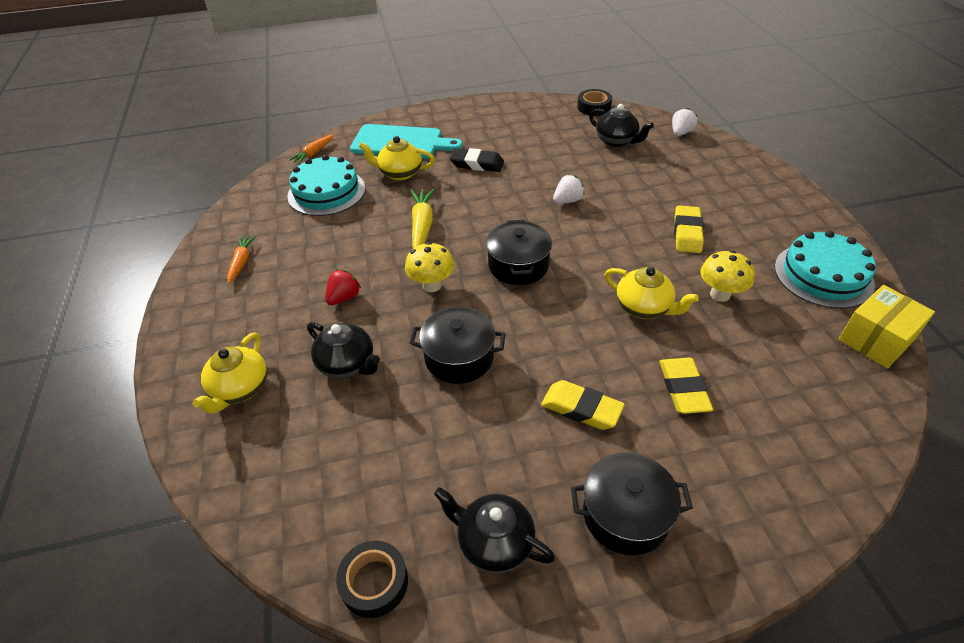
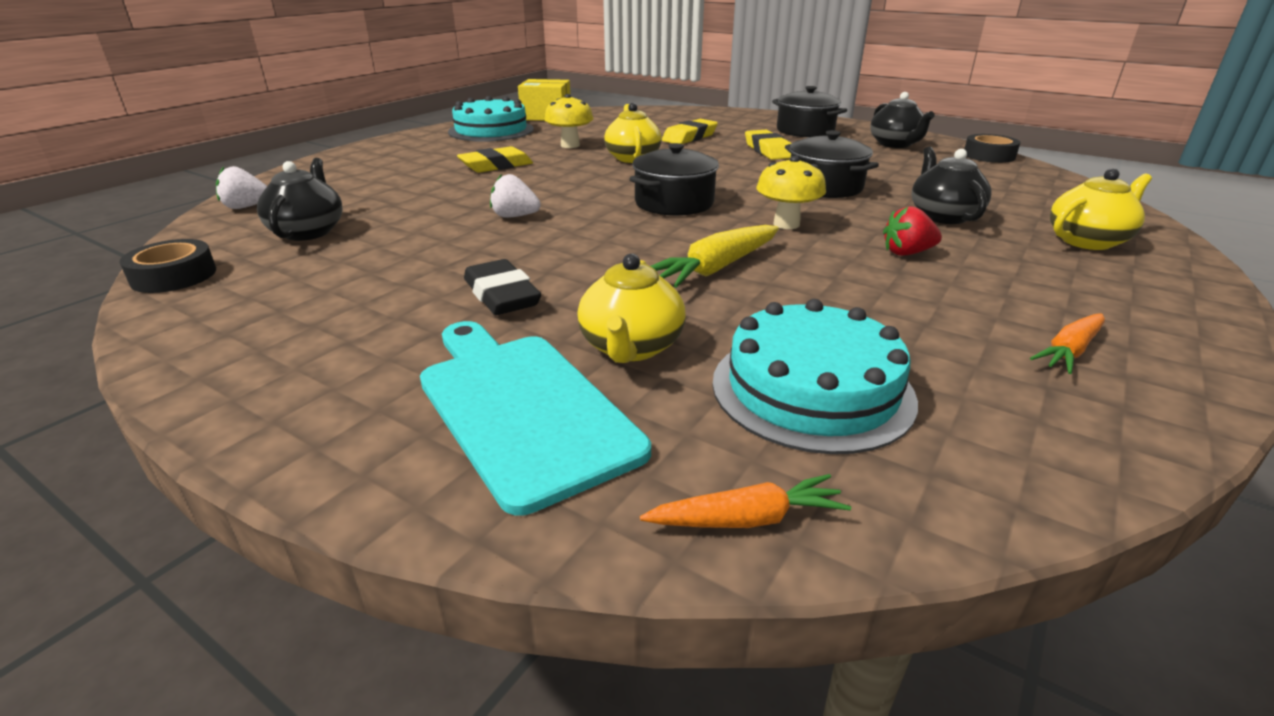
camera: 135 degrees left, 15 degrees down
(400, 173) = (631, 347): yellow teapot -> yellow teapot turned 45 degrees clockwise

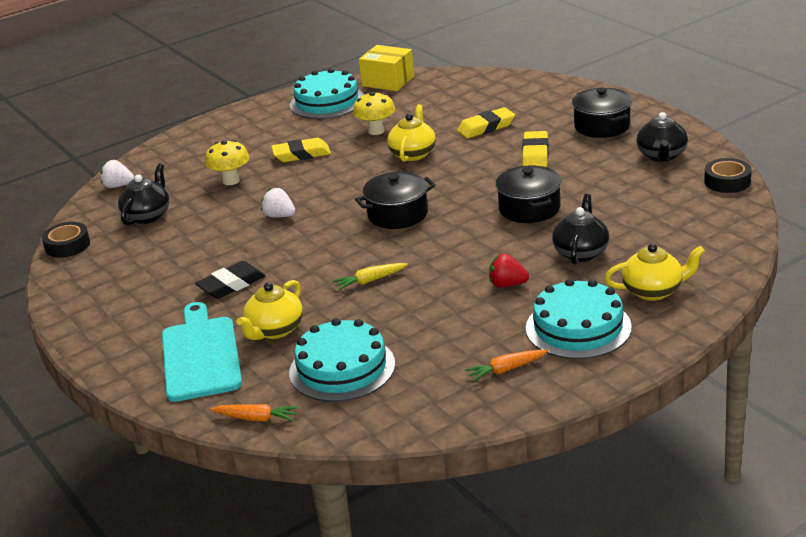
camera: 25 degrees right, 0 degrees up
(502, 295) = (231, 285): black eraser -> black eraser turned 60 degrees clockwise
(716, 268) = (370, 281): yellow carrot -> yellow carrot, size x0.64
(786, 224) = (455, 246): yellow mushroom -> yellow mushroom (231, 181)
(1071, 287) = (578, 327): none -> turquoise cake

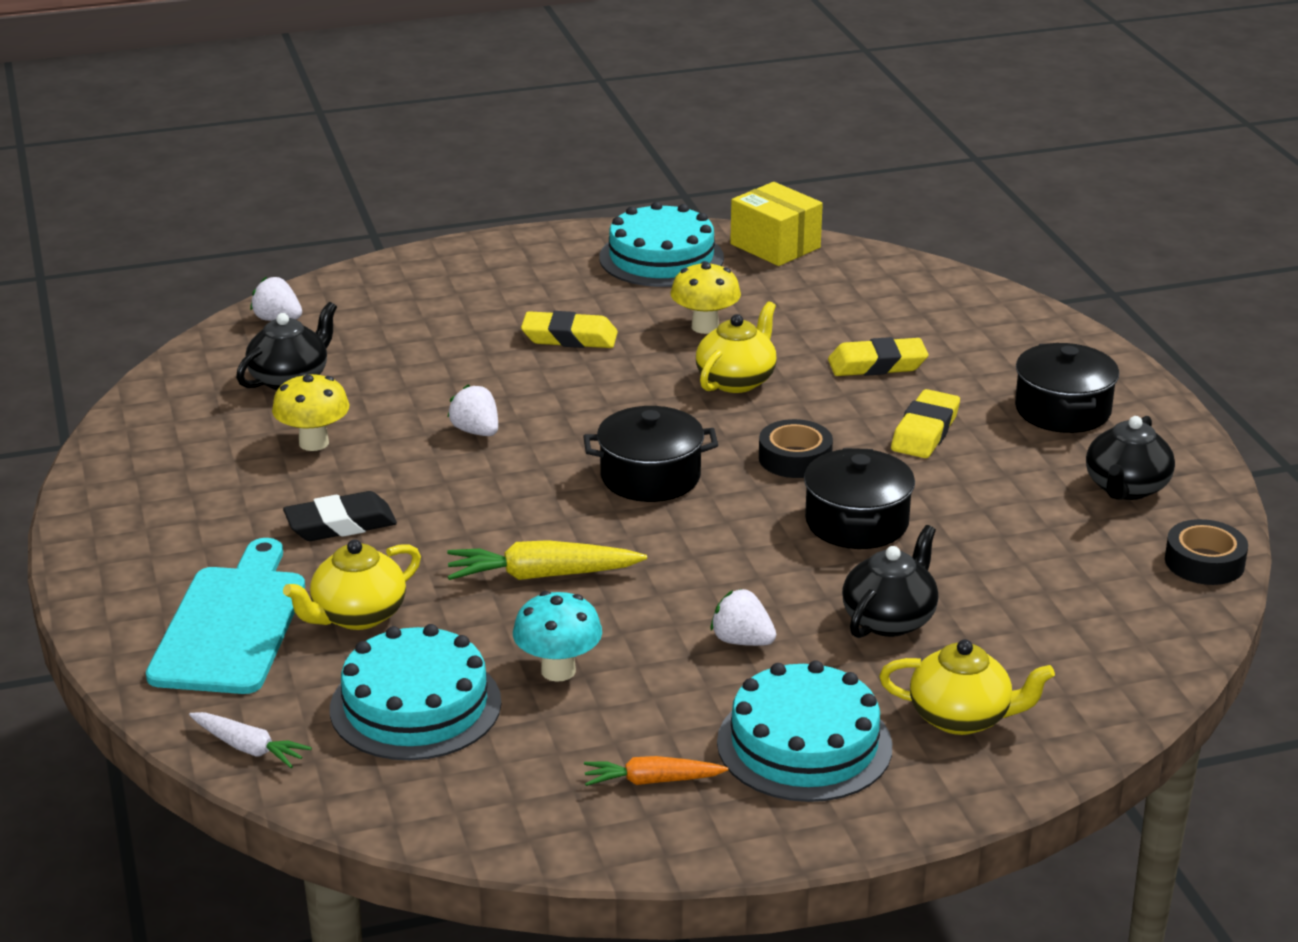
camera: 15 degrees right, 0 degrees up
(67, 245) = (153, 396): black tape -> black tape (795, 458)
(231, 181) = (441, 354): yellow mushroom -> yellow mushroom (314, 443)
(256, 418) = (248, 748): orange carrot -> white carrot
(370, 281) = (542, 575): yellow carrot -> yellow carrot, size x1.57
(413, 327) = (558, 670): none -> turquoise mushroom
(507, 284) = (742, 641): red strawberry -> white strawberry

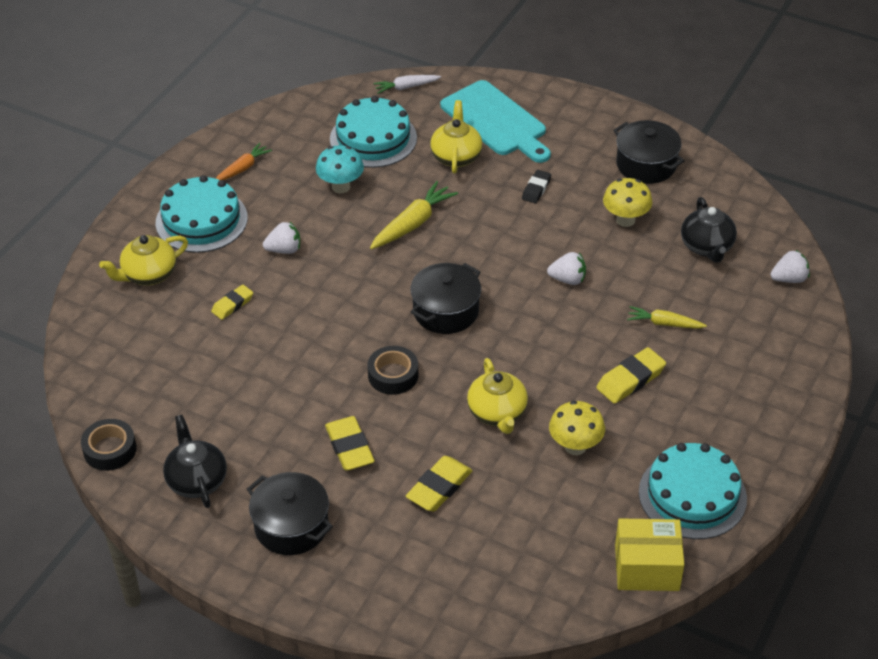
camera: 135 degrees right, 15 degrees up
(340, 524) = (536, 189): black eraser -> black eraser, size x0.64
(457, 353) = (664, 323): none -> yellow carrot
(856, 522) = (312, 353): black pot -> black pot (646, 165)
(889, 619) = (232, 304): black teapot -> yellow eraser

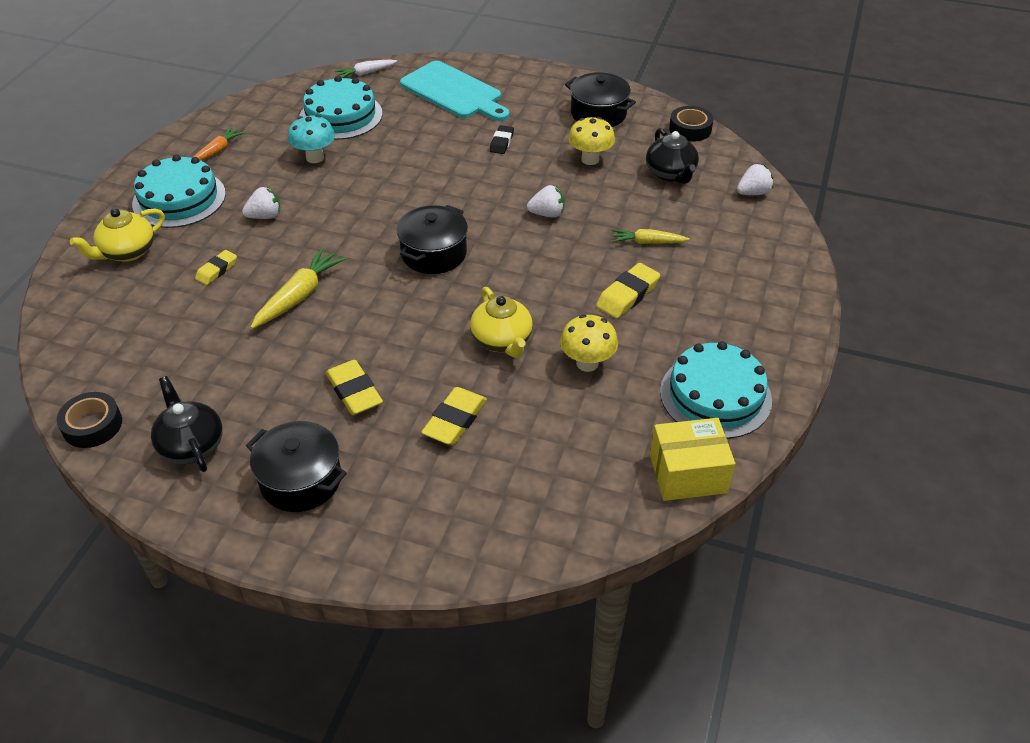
camera: 10 degrees left, 0 degrees up
(393, 375) = (390, 317): black tape -> black tape (690, 129)
(413, 223) = (389, 182): yellow carrot -> yellow carrot (299, 296)
(456, 156) = (421, 123): yellow teapot -> none

